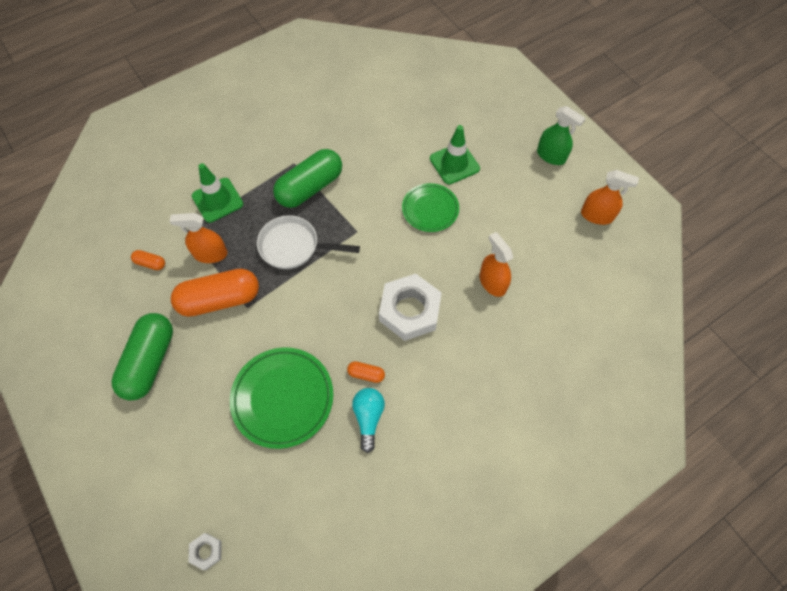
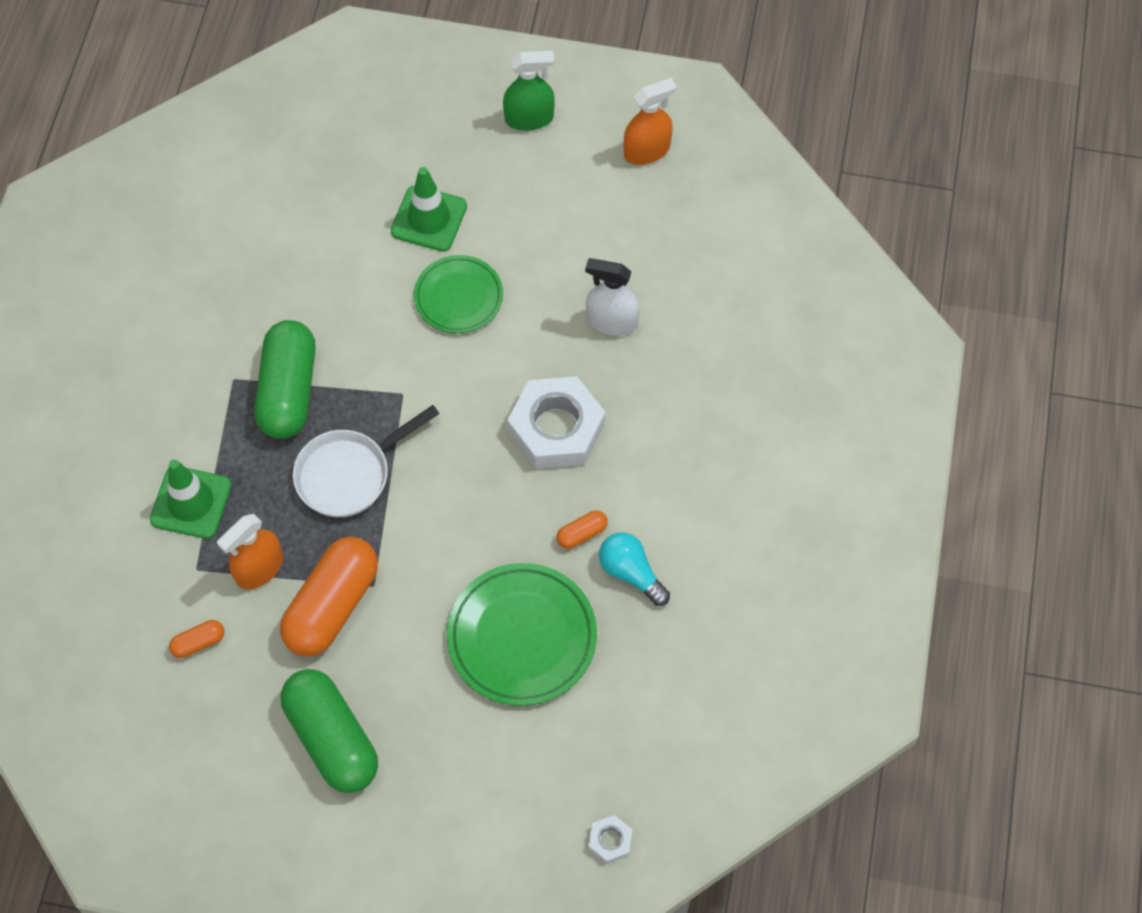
camera: 45 degrees left, 0 degrees up
(492, 282) = (612, 321): orange spray bottle -> white spray bottle

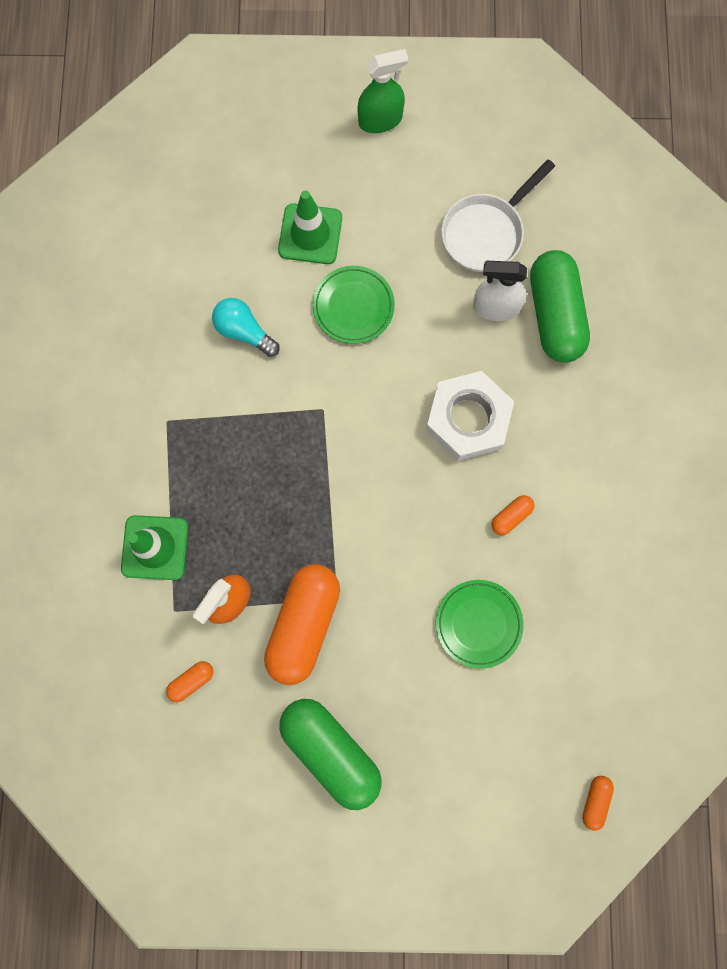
camera: 10 degrees left, 15 degrees up
(288, 391) = (219, 424): green capsule -> green capsule (554, 315)
(349, 474) = (292, 495): white pan -> white pan (486, 233)
(522, 637) = (478, 623): green plate -> green plate, size x0.65
(610, 841) = (595, 800): white nut -> orange capsule
(631, 573) = (562, 546): turquoise light bulb -> turquoise light bulb (244, 332)
(647, 151) = (493, 135): orange spray bottle -> none

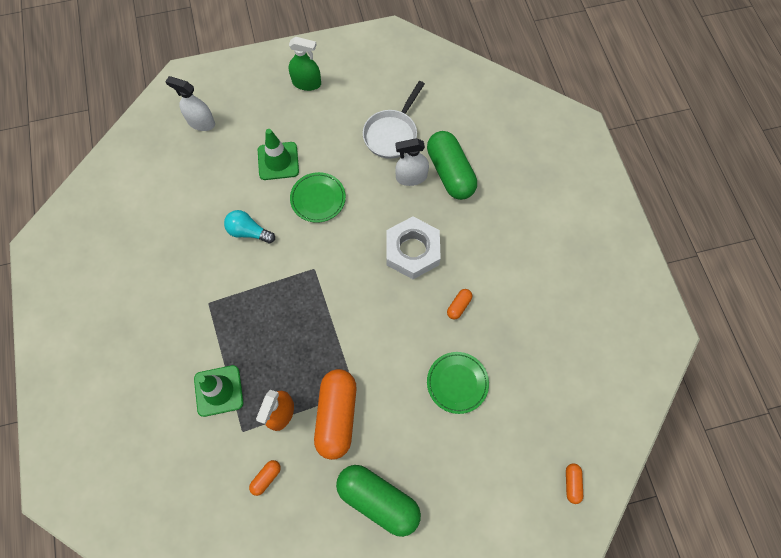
camera: 15 degrees left, 10 degrees down
(213, 146) = (201, 122): none -> white spray bottle
(380, 120) = (306, 83): green spray bottle -> green spray bottle turned 45 degrees clockwise

